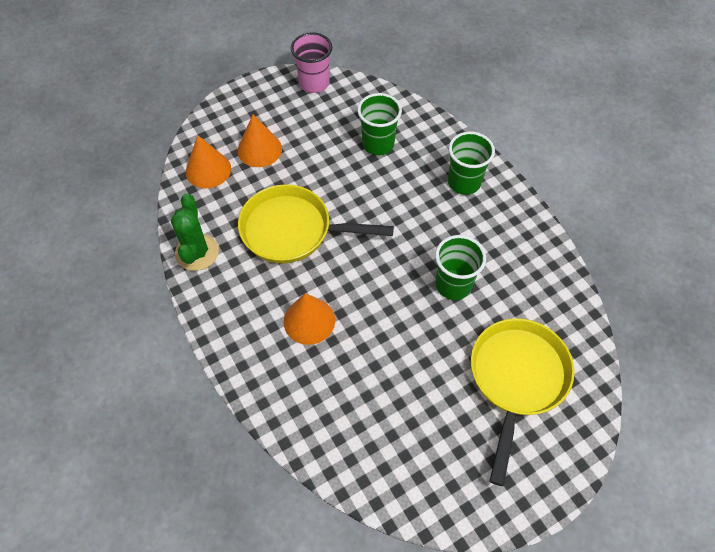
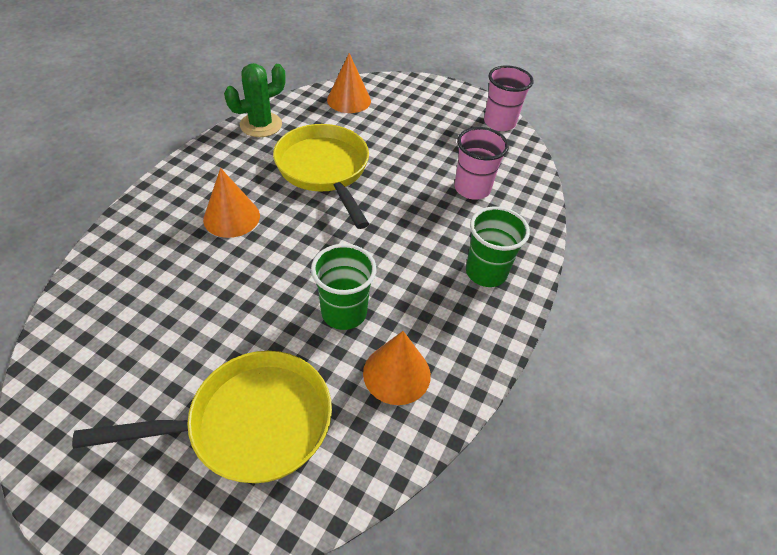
camera: 55 degrees right, 10 degrees down
(259, 149) = (395, 119): orange cone -> orange cone (396, 373)
(378, 144) = (472, 189): green cup -> pink cup

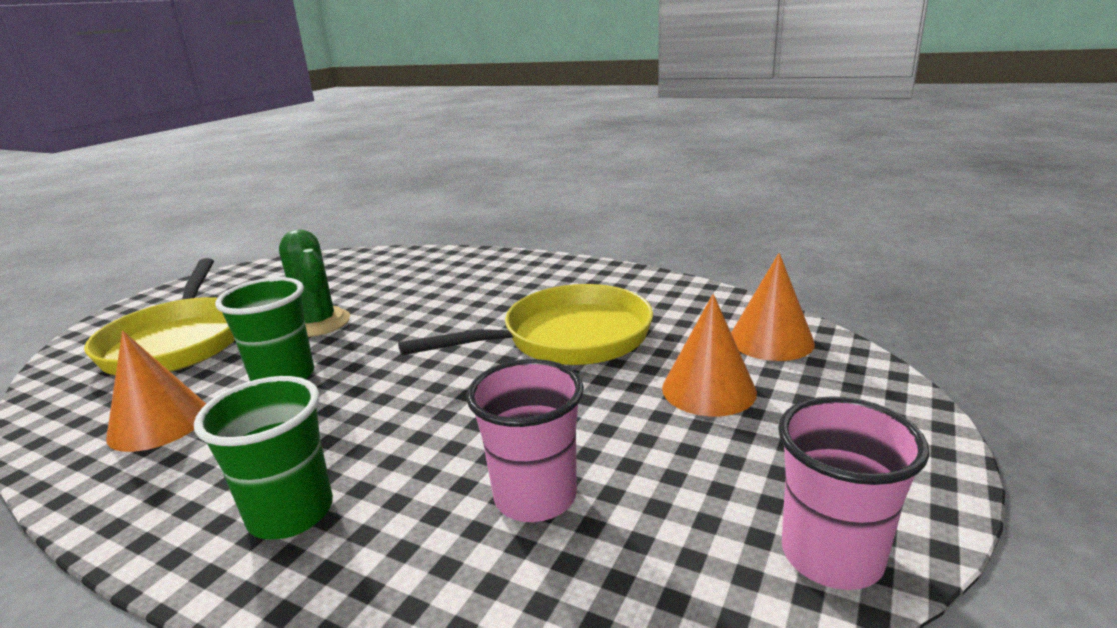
camera: 95 degrees right, 25 degrees down
(231, 217) = (470, 295): orange cone -> orange cone (708, 389)
(261, 125) = (658, 287): green cactus -> green cactus (318, 323)

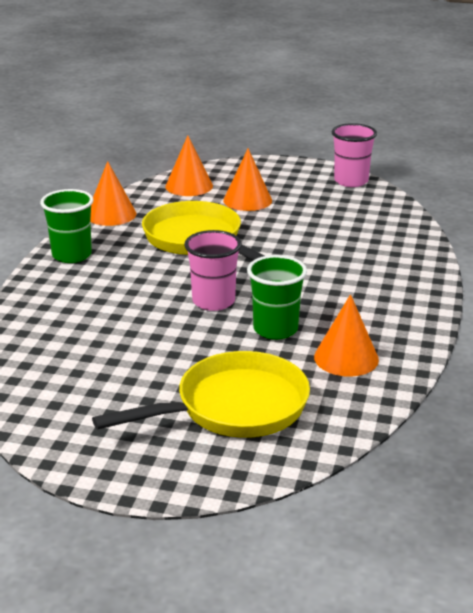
camera: 105 degrees left, 5 degrees up
(291, 513) = (392, 284): green cup -> green cup (72, 255)
(318, 323) = (186, 343): green cactus -> none
(535, 497) = (349, 231): pink cup -> pink cup (213, 301)
(667, 287) = (111, 214): none -> orange cone

